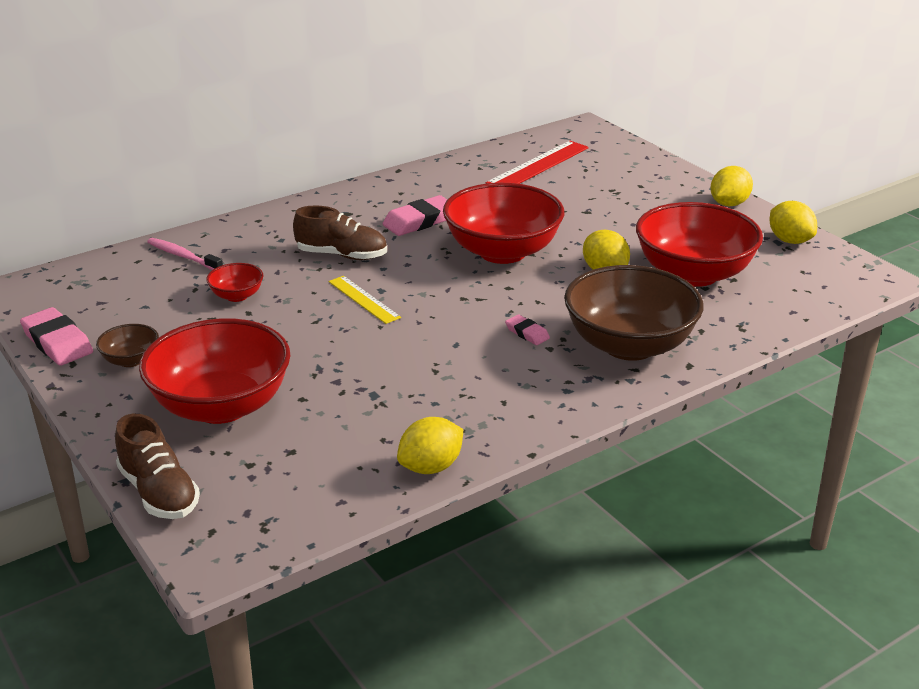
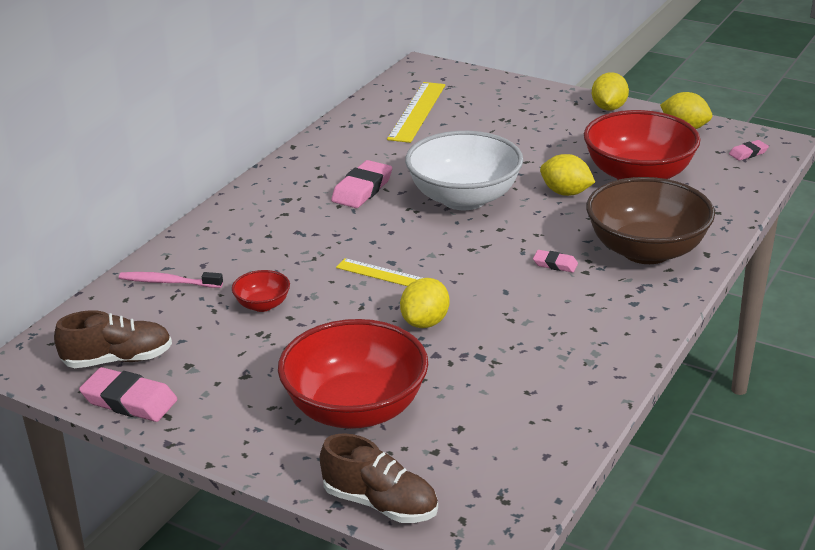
camera: 25 degrees left, 0 degrees up
(131, 360) = (223, 395): brown bowl -> none
(342, 255) = (323, 240): brown shoe -> brown shoe (118, 360)
(431, 467) = (590, 402): yellow lemon -> yellow lemon (425, 322)
(502, 252) = (464, 198): red bowl -> white bowl
(538, 165) = (417, 112): red ruler -> yellow ruler
(834, 281) = (748, 153): none -> pink eraser

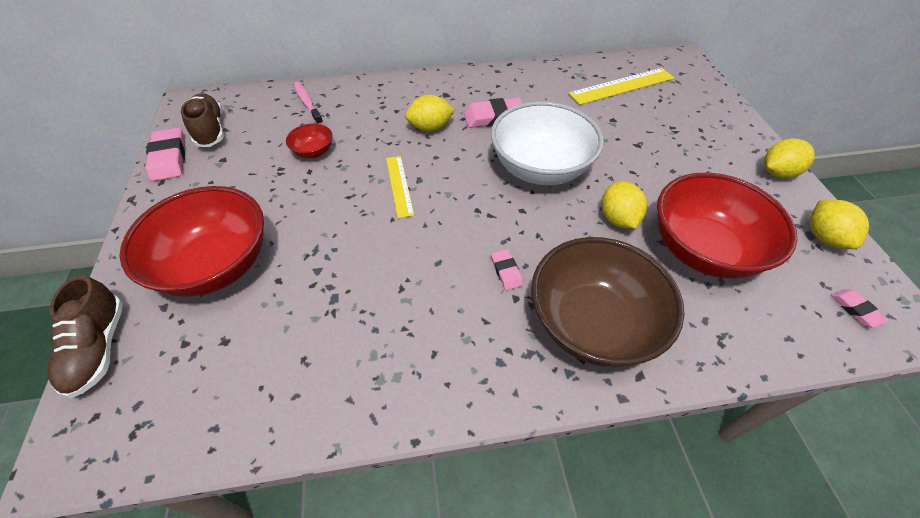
camera: 50 degrees right, 20 degrees up
(118, 360) = (210, 130): brown shoe -> brown shoe turned 150 degrees counterclockwise
(425, 322) = (355, 240): yellow lemon -> yellow lemon (430, 128)
(748, 153) = (855, 309): pink eraser -> pink eraser turned 45 degrees clockwise

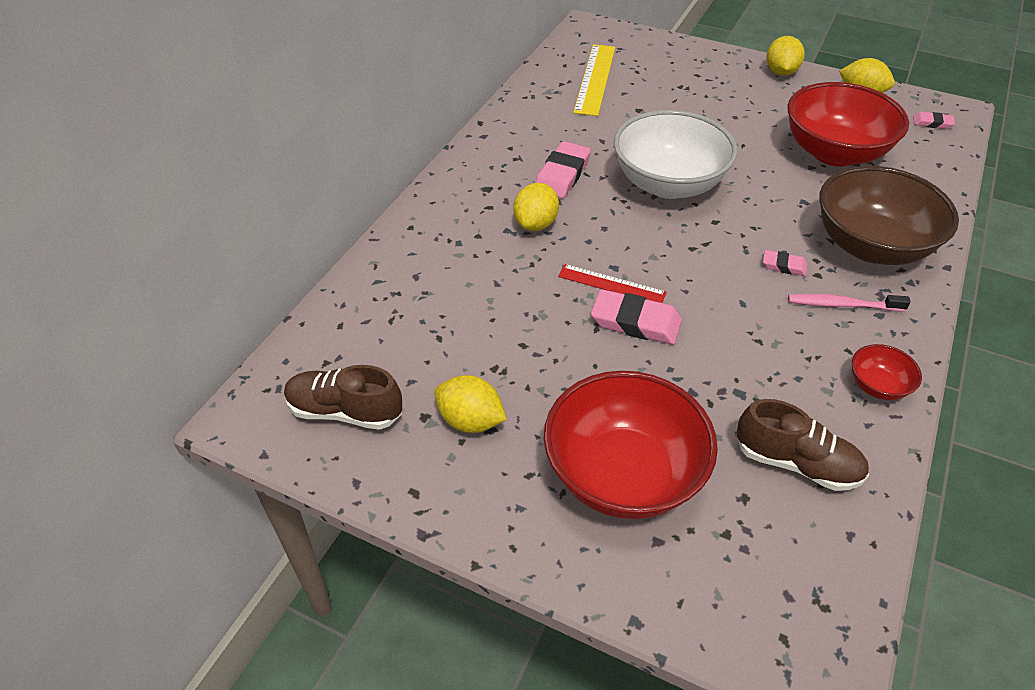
camera: 55 degrees left, 5 degrees down
(99, 348) = (684, 618): brown shoe -> brown shoe (796, 463)
(169, 158) = (367, 471): pink eraser -> pink eraser (635, 322)
(307, 103) = (383, 301): pink toothbrush -> pink toothbrush (842, 305)
(313, 152) = (490, 329): red bowl -> red bowl (877, 386)
(399, 185) = (611, 284): yellow ruler -> red ruler
(618, 219) = (769, 174): yellow lemon -> yellow lemon (470, 421)

